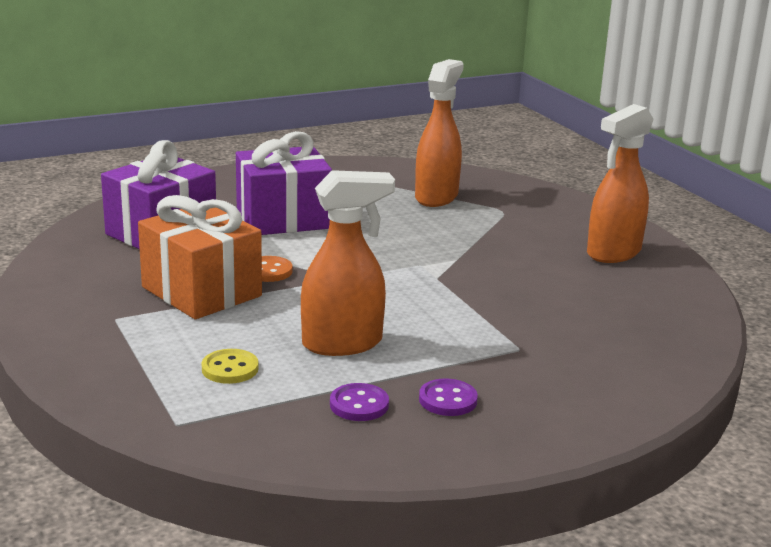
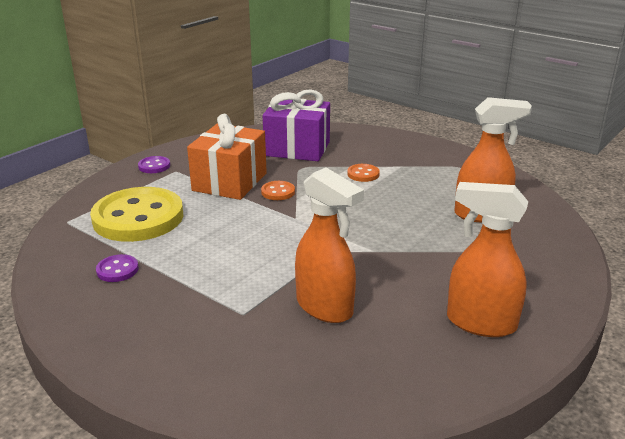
camera: 65 degrees right, 5 degrees up
(230, 369) = (138, 218): yellow button -> yellow button, size x2.47
(283, 219) = (363, 174): purple gift -> orange button
(343, 343) = (196, 243): orange spray bottle -> orange spray bottle (325, 307)
(448, 400) = (142, 301): purple button -> purple button (154, 166)

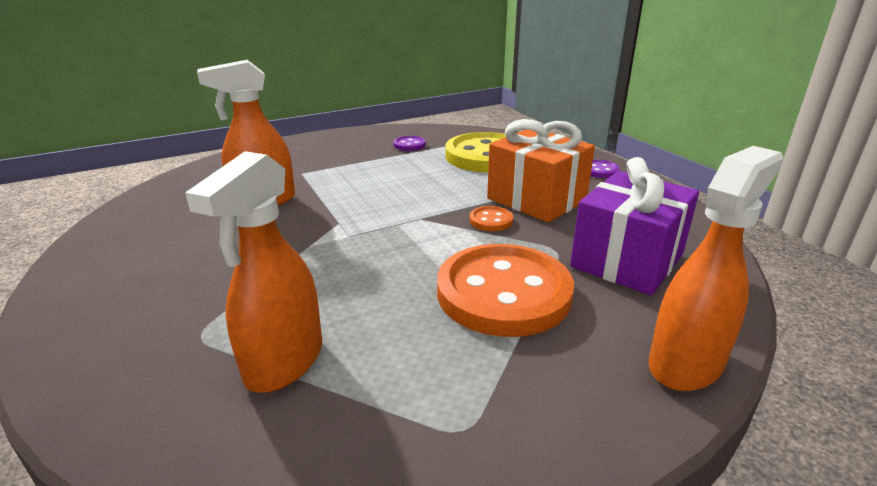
camera: 115 degrees right, 0 degrees up
(363, 174) = (503, 293): orange button -> orange button, size x2.47
(480, 323) = (130, 262): orange spray bottle -> orange spray bottle (686, 363)

